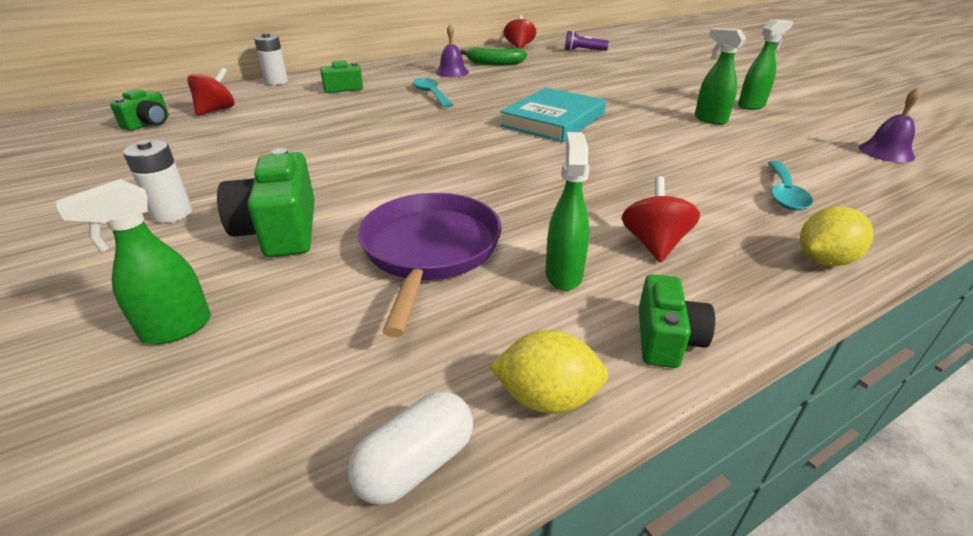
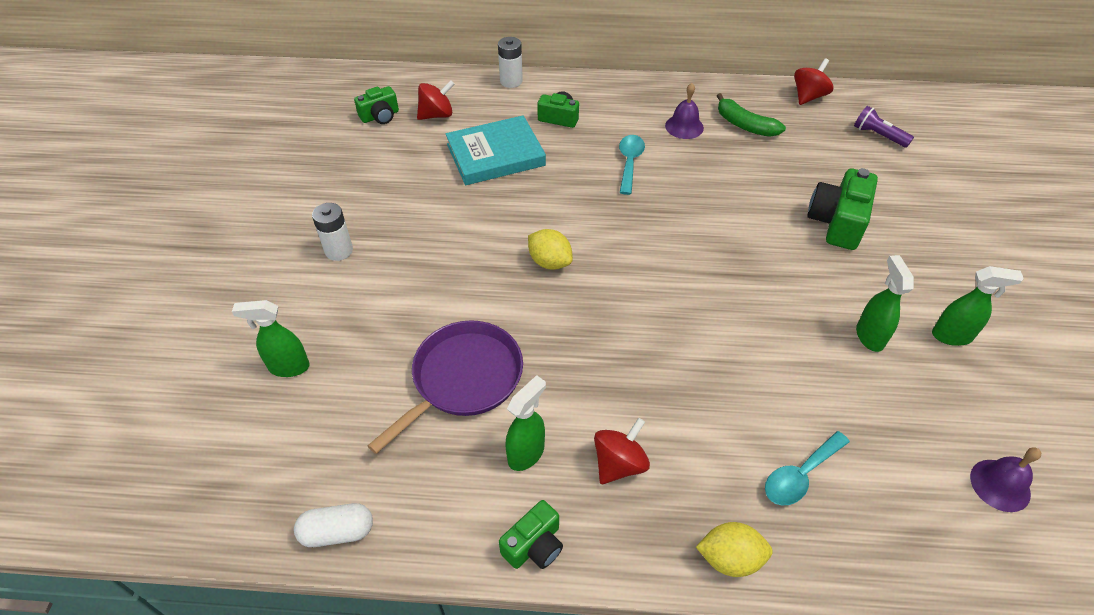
camera: 35 degrees right, 15 degrees up
(280, 230) = (389, 305): green camera -> green camera (837, 222)
(547, 398) = (428, 537): yellow lemon -> yellow lemon (550, 262)
(553, 120) = (704, 261): turquoise book -> turquoise book (495, 155)

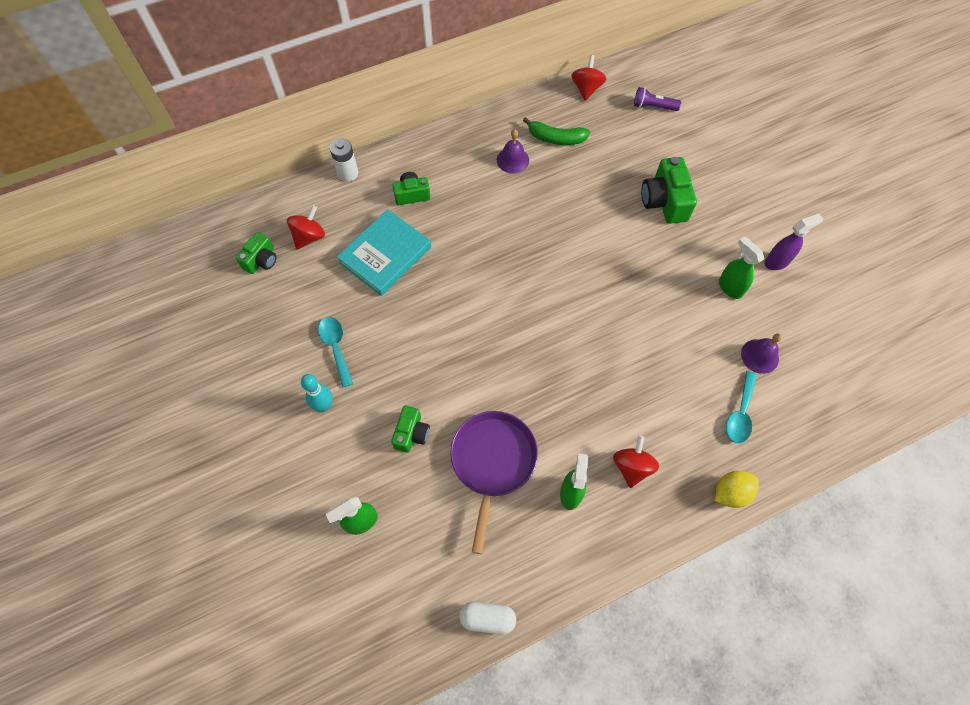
camera: 30 degrees left, 15 degrees up
(337, 532) = (487, 618): white capsule -> white capsule turned 45 degrees clockwise
(339, 250) = (324, 405): white battery -> turquoise bowling pin
(534, 545) = (615, 552): green camera -> green camera (411, 433)
(550, 262) = (490, 334): yellow lemon -> none
(629, 162) = (492, 214): turquoise spoon -> turquoise spoon (336, 347)
(952, 336) = (777, 262): green spray bottle -> purple spray bottle
(1000, 485) = (848, 358): purple bell -> purple bell (760, 356)

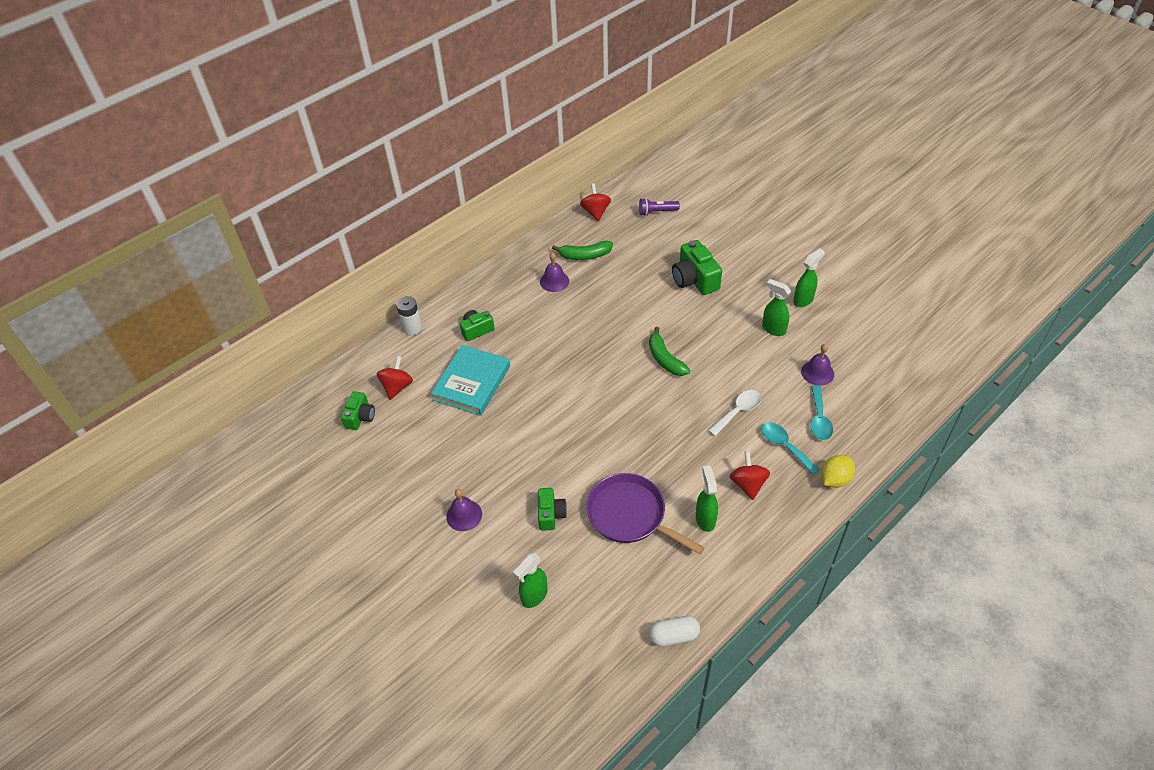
camera: 15 degrees left, 15 degrees down
(324, 405) = (464, 515): turquoise bowling pin -> purple bell
(336, 347) = (456, 467): turquoise spoon -> turquoise spoon (784, 446)
(492, 461) = (630, 515): purple pan -> purple pan turned 45 degrees counterclockwise
(597, 288) = (665, 359): none -> green banana
(653, 376) = (738, 411): none -> white spoon
(777, 262) = (803, 300): purple spray bottle -> green spray bottle

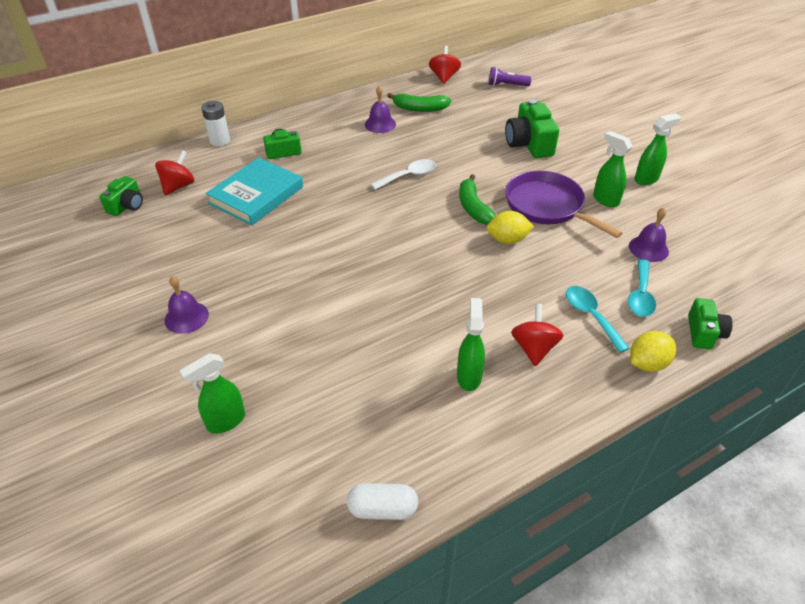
camera: 10 degrees right, 5 degrees down
(551, 514) = (285, 335): green camera -> green camera (704, 333)
(630, 515) = (378, 354): purple pan -> purple pan (547, 206)
(702, 387) = (507, 240): none -> yellow lemon
(738, 411) = (543, 270): white spoon -> white spoon (409, 176)

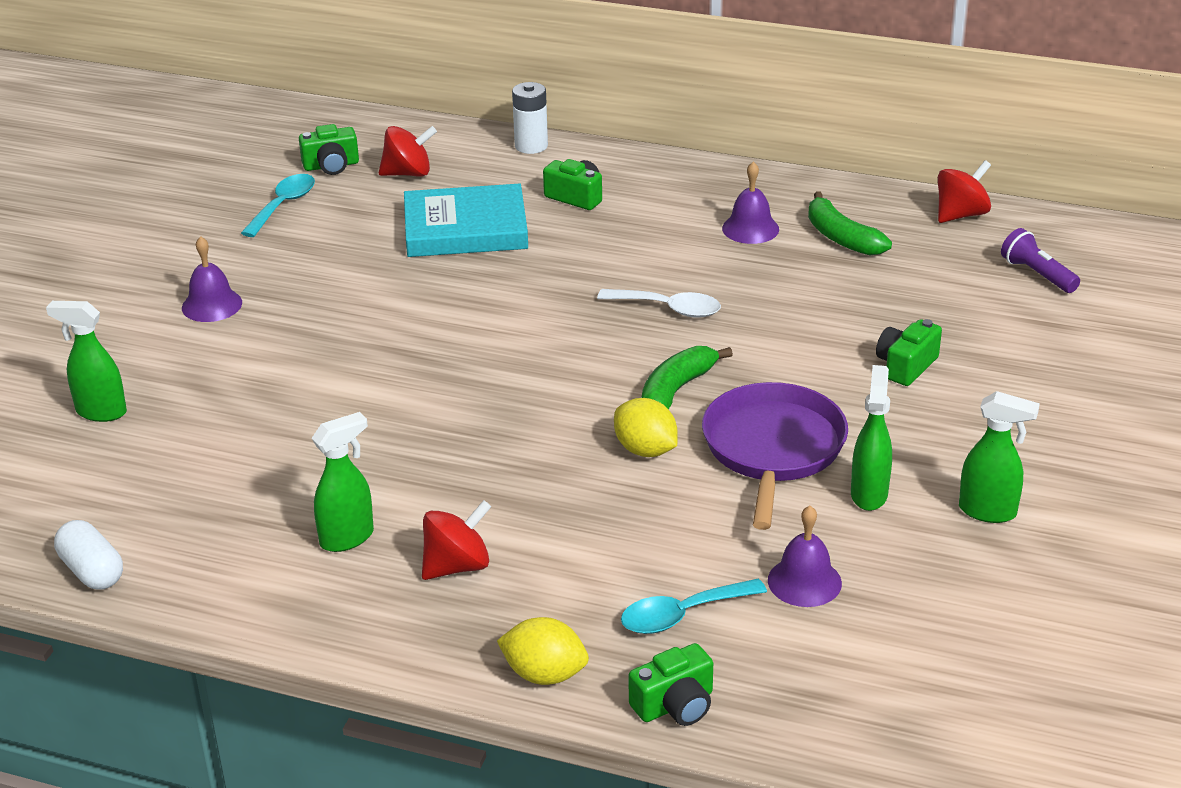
camera: 50 degrees right, 10 degrees down
(529, 144) = (906, 366): green camera -> green camera, size x0.62
(591, 316) = (579, 587): turquoise spoon -> turquoise spoon (283, 205)

